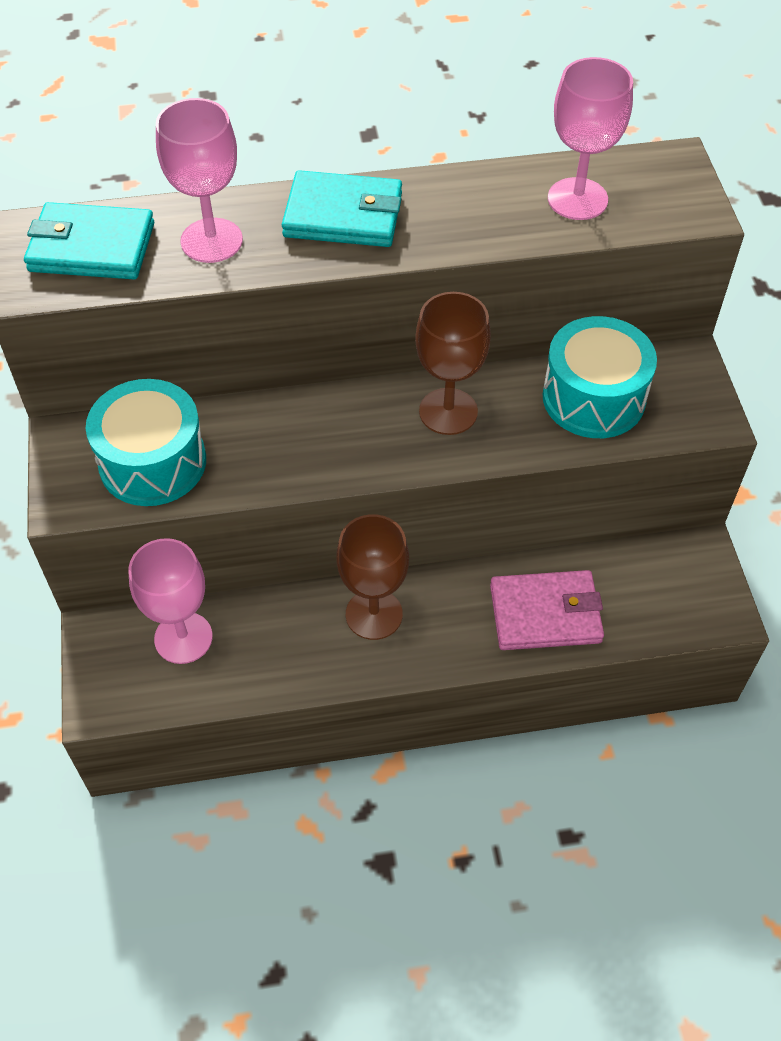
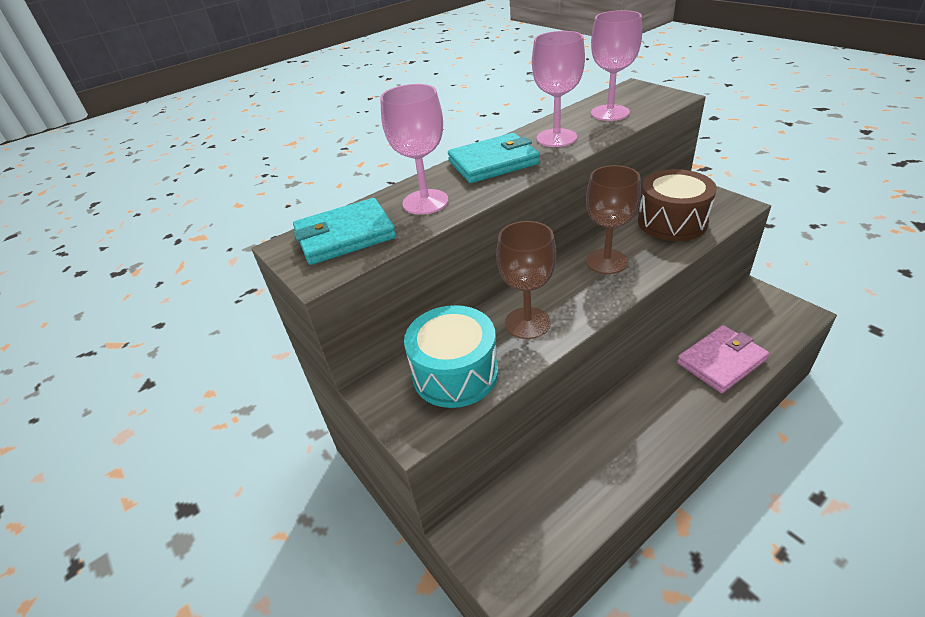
camera: 25 degrees left, 15 degrees down
(183, 638) = (527, 500): pink goblet -> pink goblet (556, 138)
(374, 614) = (631, 415): brown goblet -> brown goblet (527, 323)
(593, 398) = (672, 222): turquoise drum -> brown drum

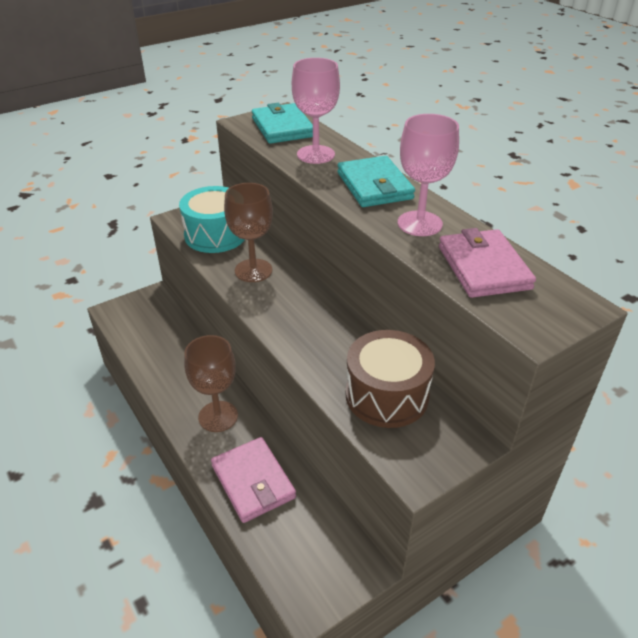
camera: 90 degrees right, 0 degrees up
(606, 261) = (323, 328): brown goblet -> brown goblet (218, 416)
(610, 113) = (483, 267): pink goblet -> pink wallet

